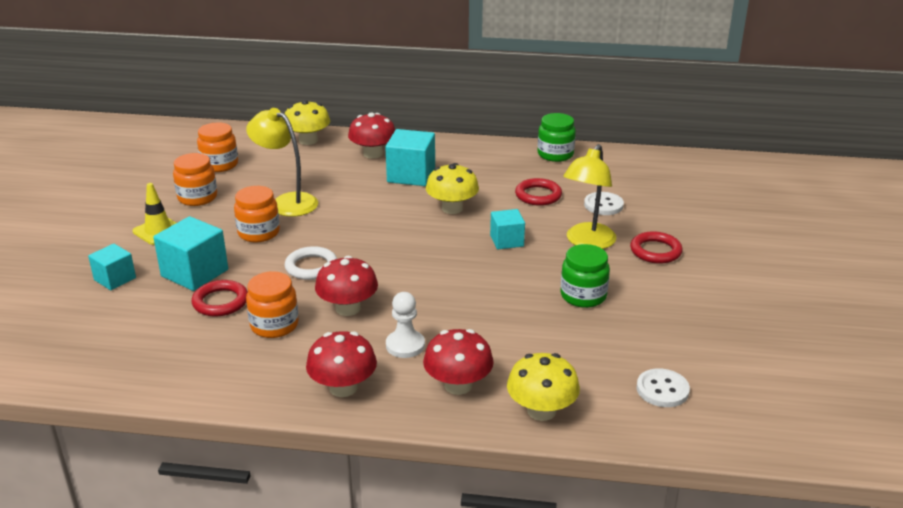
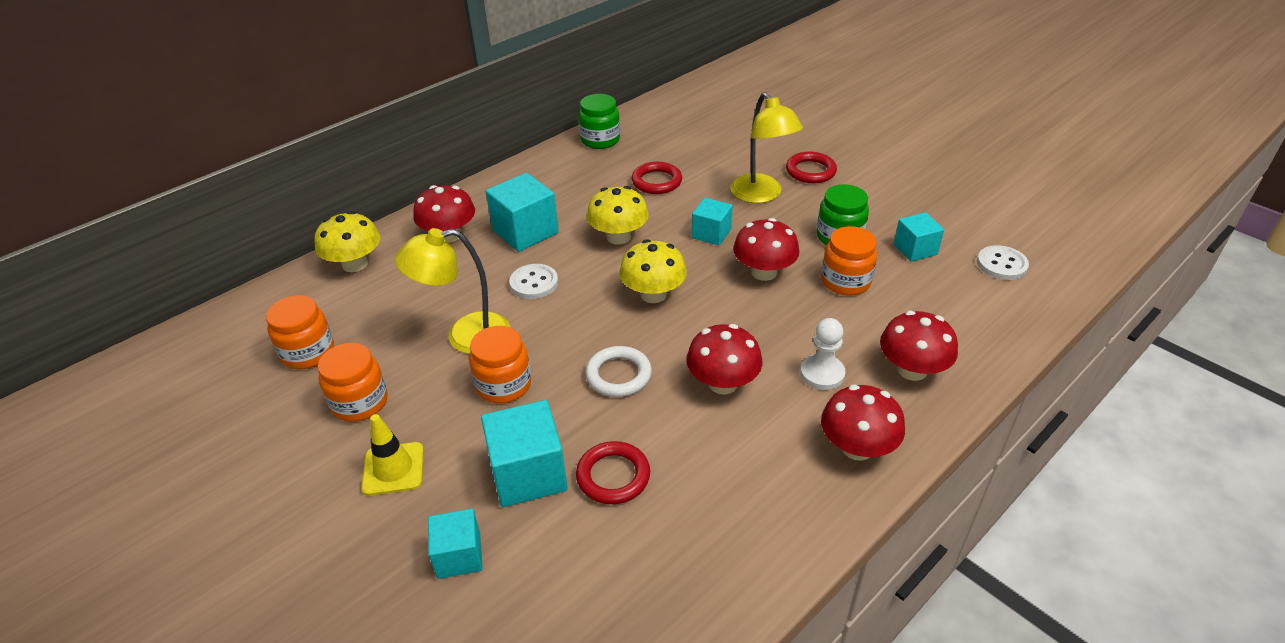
camera: 50 degrees left, 10 degrees up
(274, 325) = (702, 451): orange jar -> orange jar (845, 281)
(491, 279) = (764, 272): none -> red mushroom
(541, 411) = (985, 339): yellow mushroom -> yellow mushroom (653, 294)
(603, 205) = (713, 159): white button -> white button (534, 283)
(619, 337) = (915, 249): none -> turquoise cube

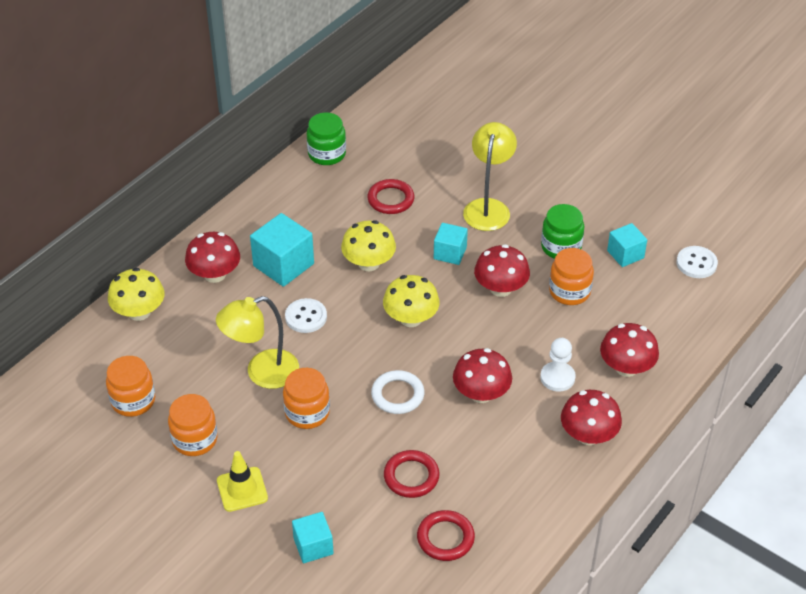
camera: 10 degrees left, 5 degrees up
(528, 474) = (347, 482): turquoise cube -> none
(761, 195) = (488, 207): yellow lamp -> yellow lamp turned 135 degrees counterclockwise
(810, 171) = (529, 176): red ring -> red ring (445, 538)

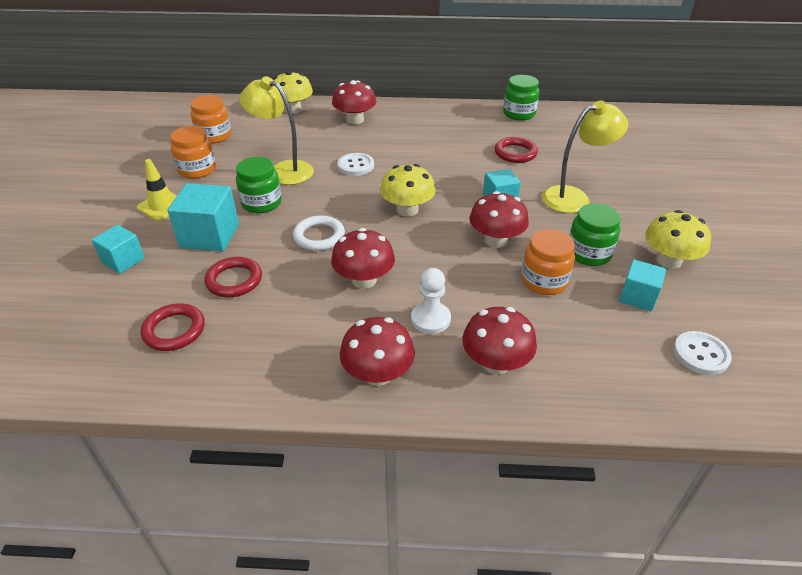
camera: 55 degrees right, 5 degrees down
(283, 265) = (394, 139): turquoise cube -> turquoise cube (210, 236)
(307, 413) = (261, 203): orange jar -> green jar
(369, 263) = (440, 169): yellow mushroom -> yellow mushroom (669, 261)

